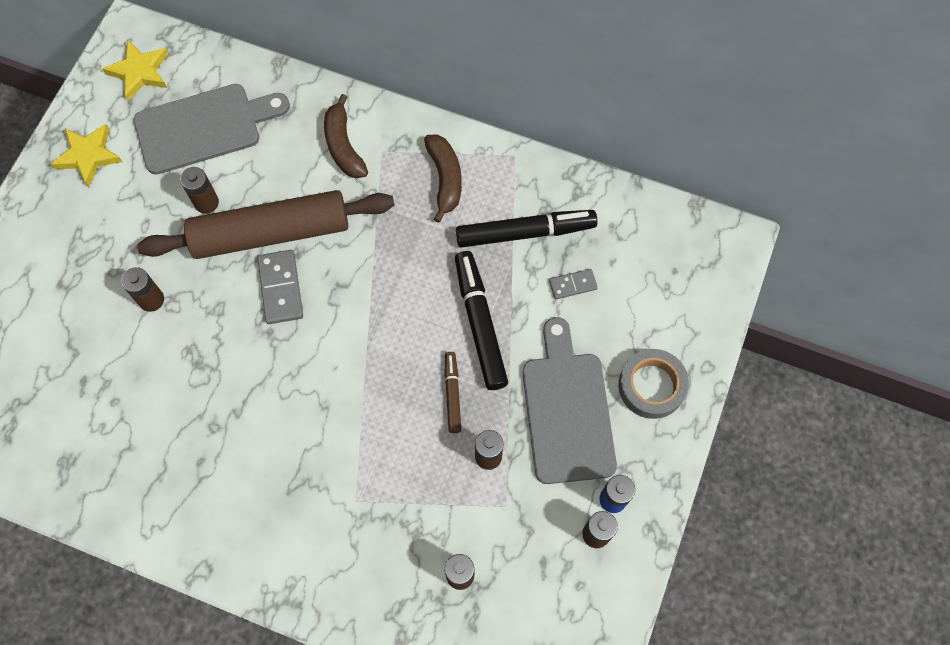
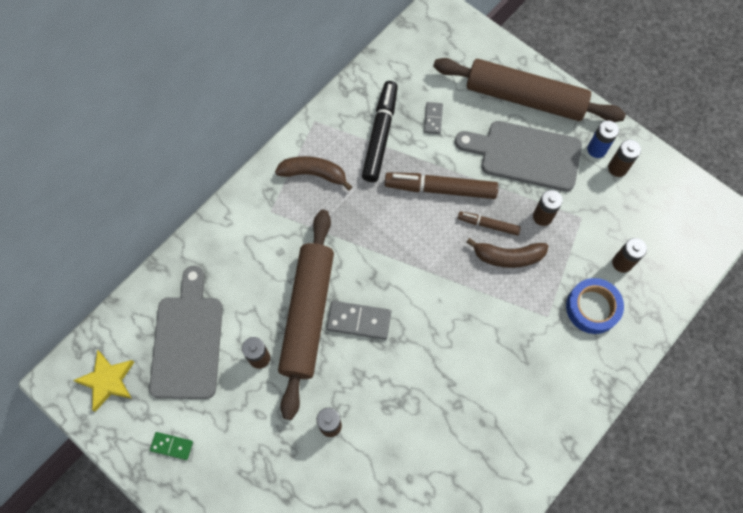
camera: 70 degrees left, 0 degrees up
(88, 156) = (171, 446): yellow star -> green domino
(343, 146) = (253, 237): brown banana -> brown banana (508, 256)
(385, 553) = (592, 308): none -> blue tape
(480, 323) = (440, 189): black marker -> brown marker
(651, 386) = (525, 97): grey tape -> brown rolling pin

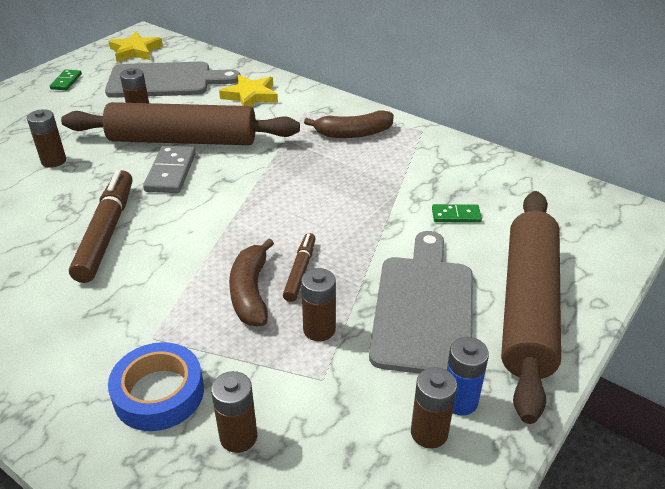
camera: 85 degrees right, 30 degrees down
(233, 257) = (250, 96): none -> yellow star
(314, 174) = (353, 133): brown banana -> brown banana turned 75 degrees clockwise
(380, 135) = (417, 175): black marker -> none
(433, 119) = (456, 215): grey domino -> green domino
(440, 189) = (350, 226): brown marker -> brown marker (107, 232)

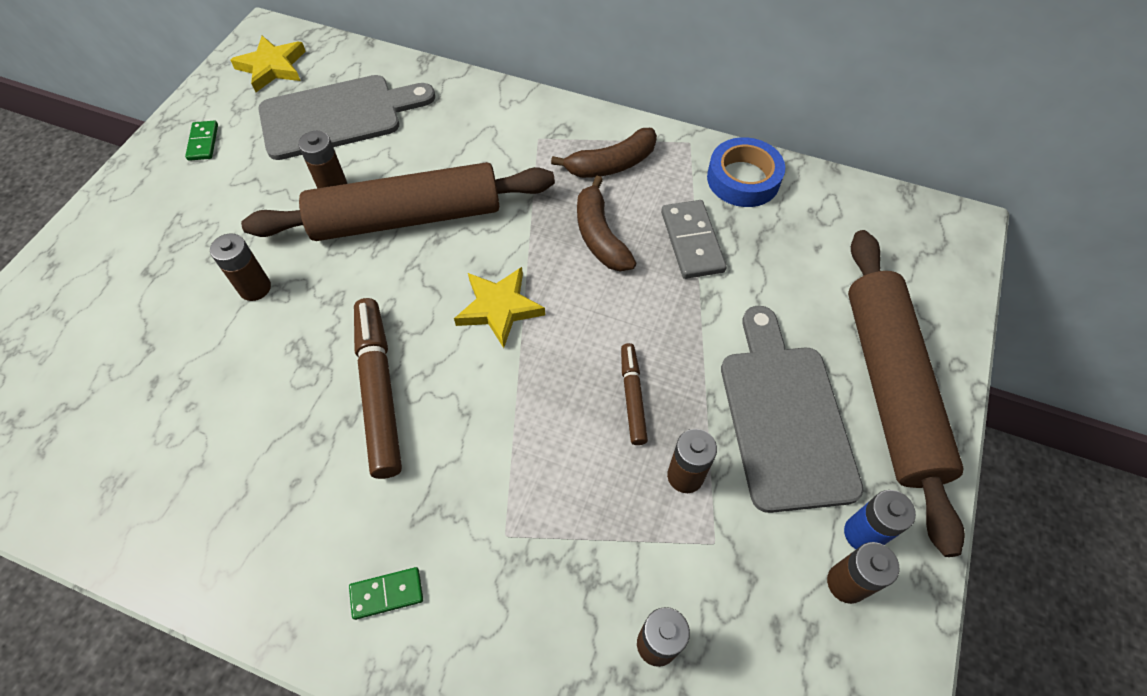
camera: 15 degrees left, 20 degrees up
(159, 393) = (547, 611): blue tape -> blue tape (743, 179)
(170, 172) = (415, 275): grey domino -> grey domino (691, 241)
(250, 96) = (460, 123): yellow star -> yellow star (499, 308)
(251, 292) = (589, 442): brown banana -> brown banana (600, 236)
(456, 215) = (773, 272): green domino -> green domino (387, 594)

